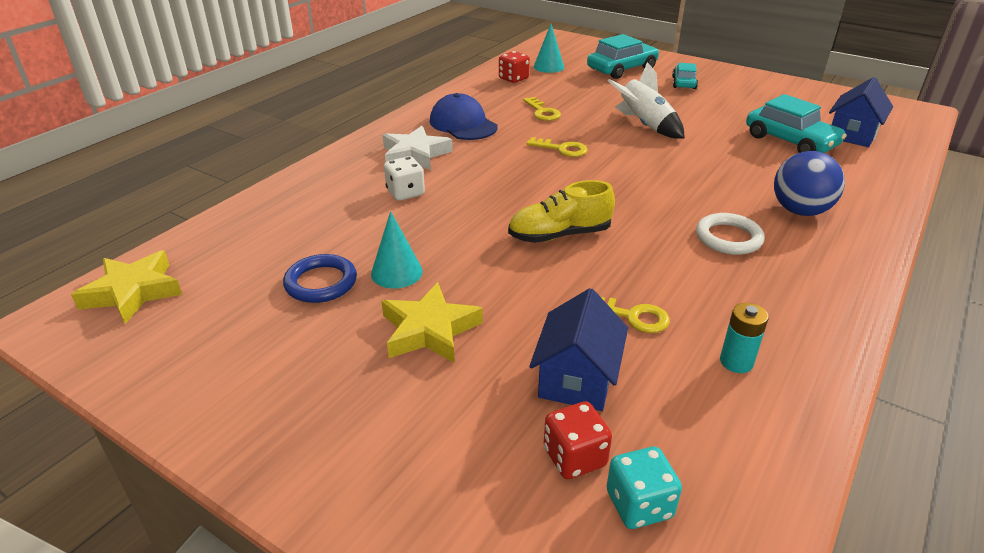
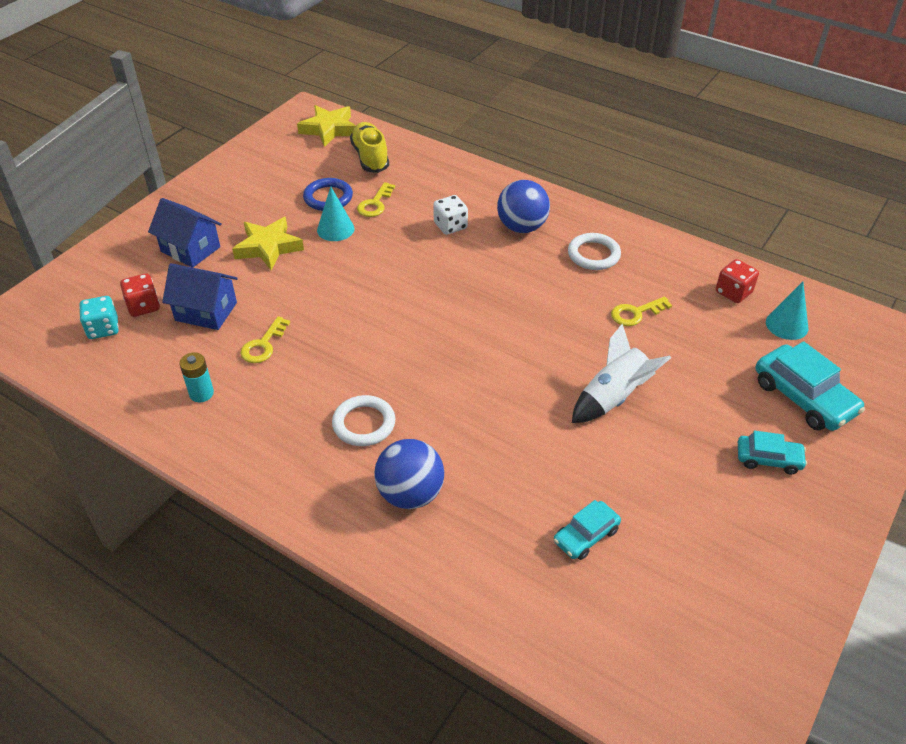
camera: 90 degrees right, 10 degrees up
(415, 154) = (522, 227): white star -> blue ball
(463, 124) = (593, 255): blue cap -> white ring
(559, 235) = (378, 313): yellow shoe -> yellow shoe (370, 157)
(562, 149) = (542, 324): yellow key -> yellow key (375, 204)
(790, 141) = (586, 536): turquoise car -> turquoise car, size x0.59
(852, 134) = (617, 618): blue house -> blue house (190, 249)

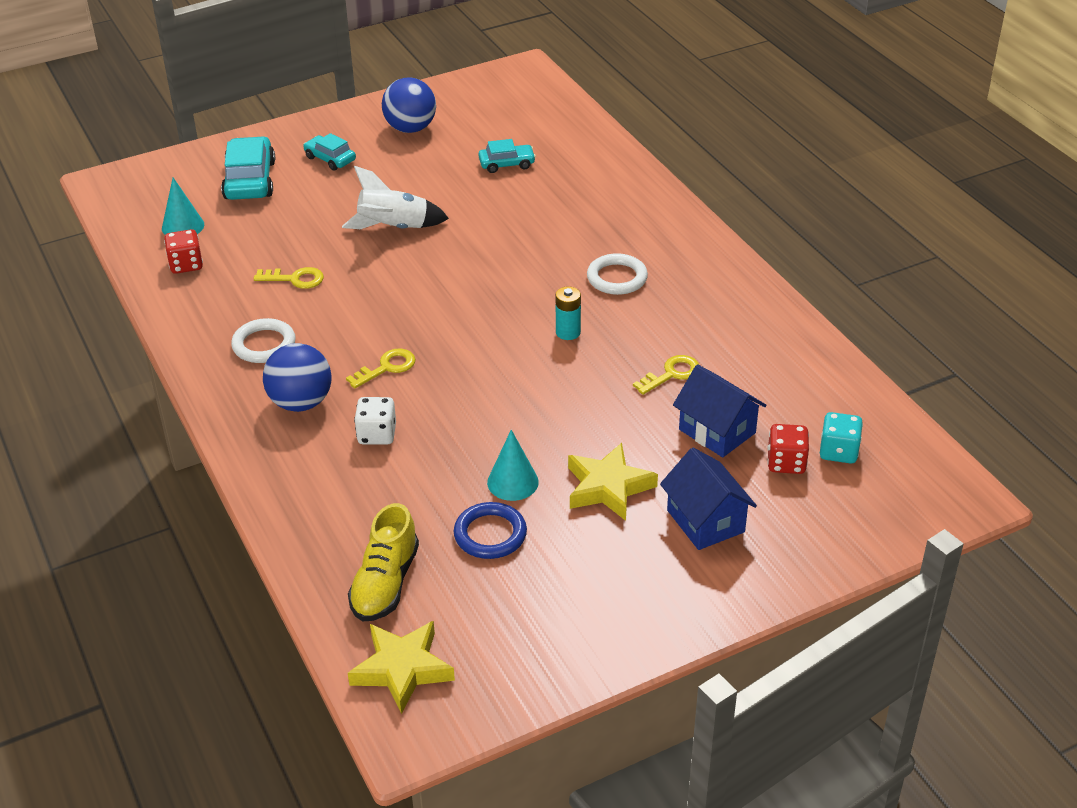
camera: 150 degrees left, 5 degrees down
(201, 393) = (752, 350): turquoise battery -> turquoise battery (568, 332)
(375, 204) = (438, 501): yellow key -> yellow key (387, 367)
(410, 494) = (612, 223): blue ball -> blue ball (410, 128)

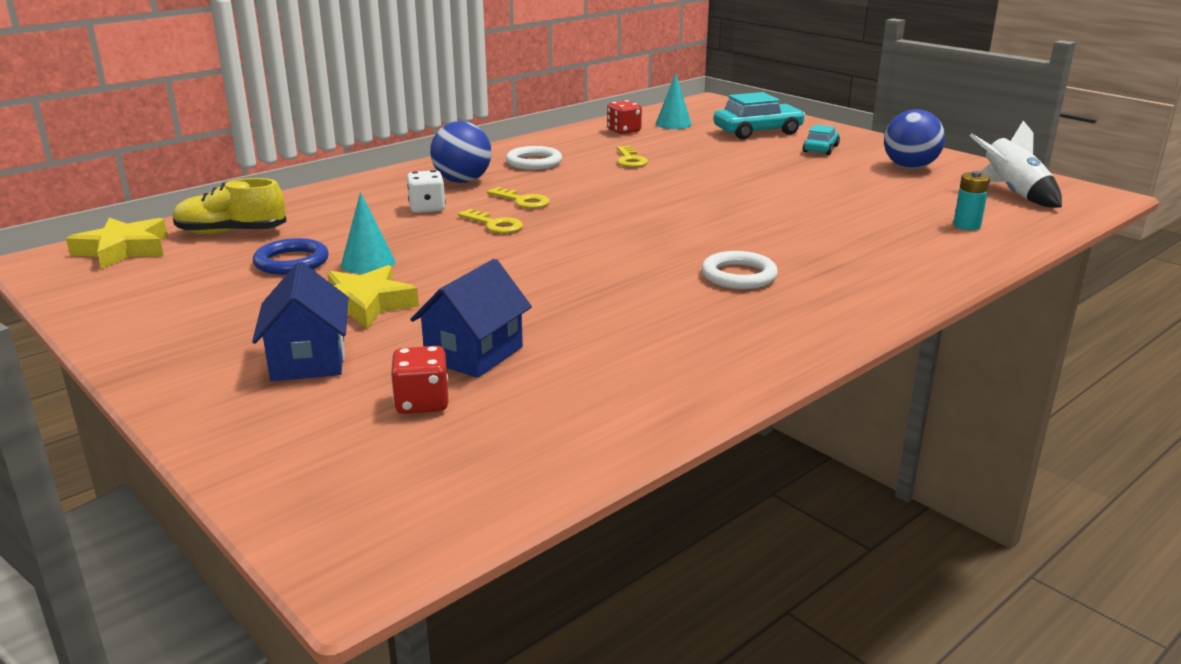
camera: 75 degrees right, 15 degrees down
(393, 228) = (736, 180): white rocket -> white rocket (1013, 193)
(507, 164) = (899, 207): turquoise car -> none
(568, 332) = (620, 262): turquoise battery -> turquoise battery (966, 226)
(672, 374) = (573, 319): yellow key -> yellow key (495, 225)
(705, 521) = (308, 360): blue house -> blue house turned 60 degrees counterclockwise
(838, 451) = (453, 440): turquoise dice -> none

